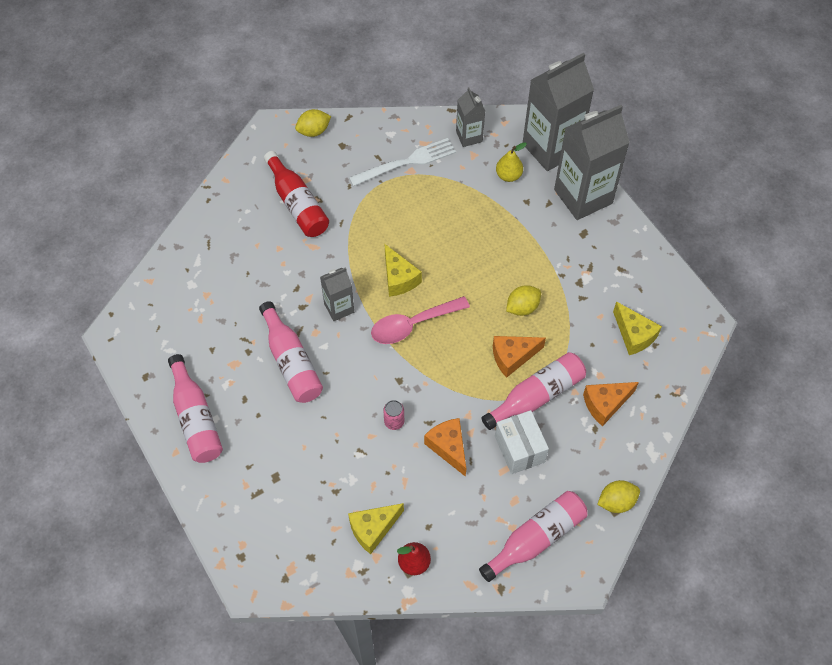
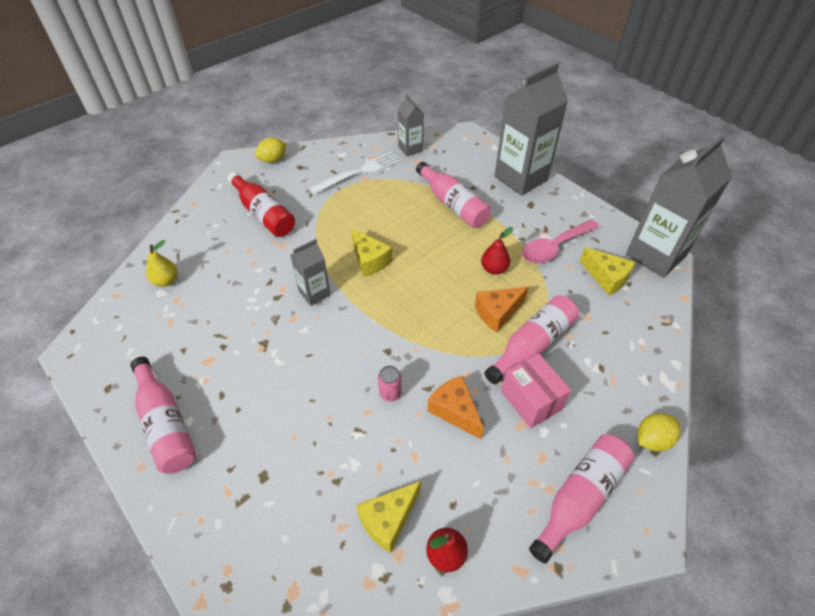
camera: 10 degrees left, 10 degrees down
(291, 362) = (271, 350): pink bottle -> pink bottle (453, 204)
(412, 325) = (391, 298): pink spoon -> pink spoon (554, 247)
(508, 175) = (452, 171): yellow pear -> yellow pear (166, 281)
(519, 449) = (531, 400): white box -> pink box
(522, 307) = (494, 269): yellow lemon -> red pear
(551, 148) = (482, 149): grey carton -> grey carton (655, 255)
(605, 404) = (603, 343): orange cheese -> none

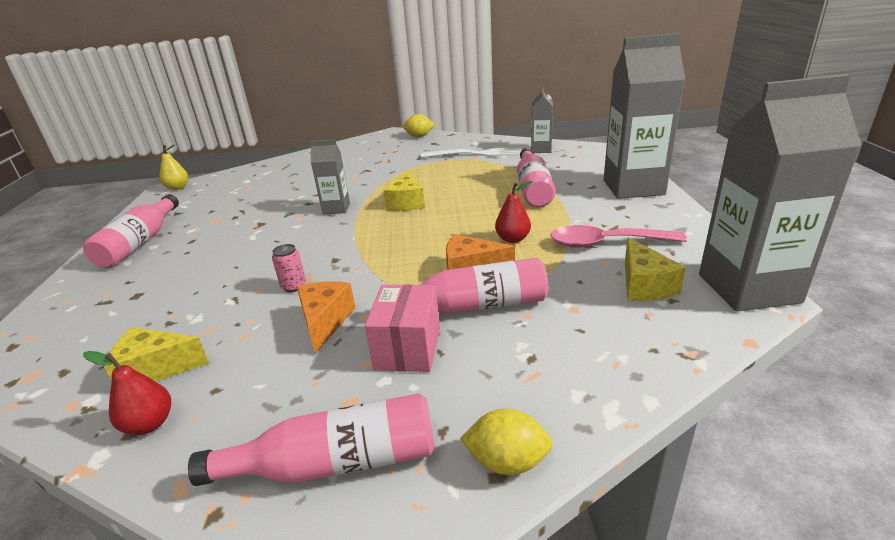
camera: 40 degrees right, 20 degrees down
(166, 281) = (259, 176): yellow pear -> yellow pear (178, 188)
(263, 214) = (369, 160): red bottle -> none

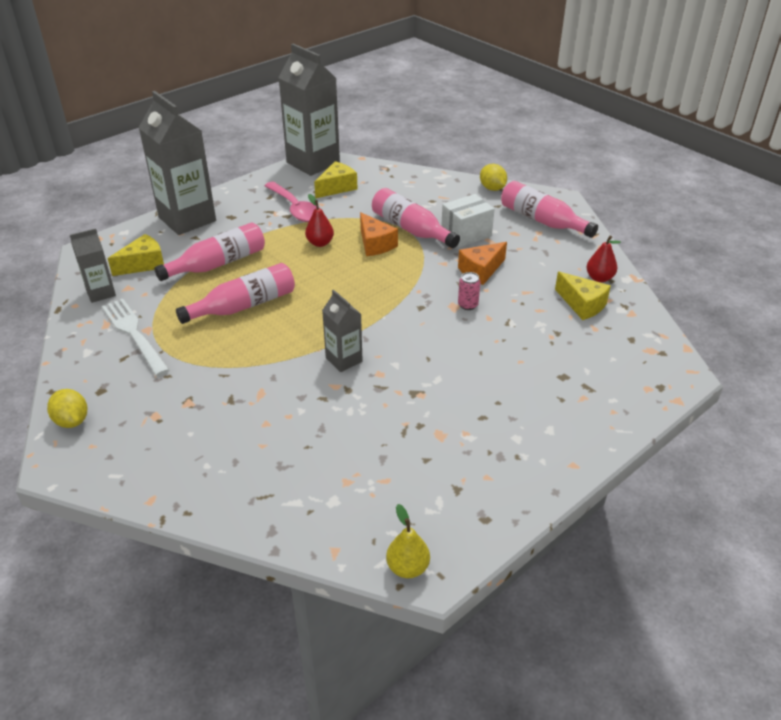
camera: 130 degrees left, 10 degrees up
(140, 243) = (523, 455): pink bottle -> pink bottle (244, 306)
(406, 203) = (298, 321): yellow cheese -> yellow cheese (143, 264)
(408, 348) = (466, 234): pink box -> white box

